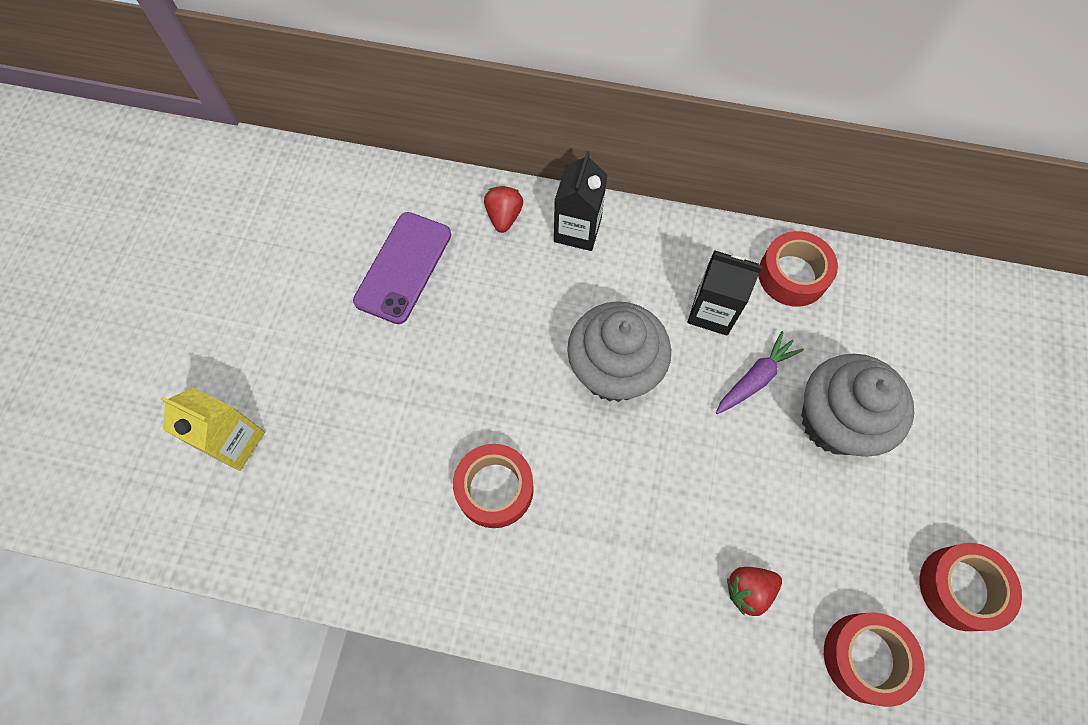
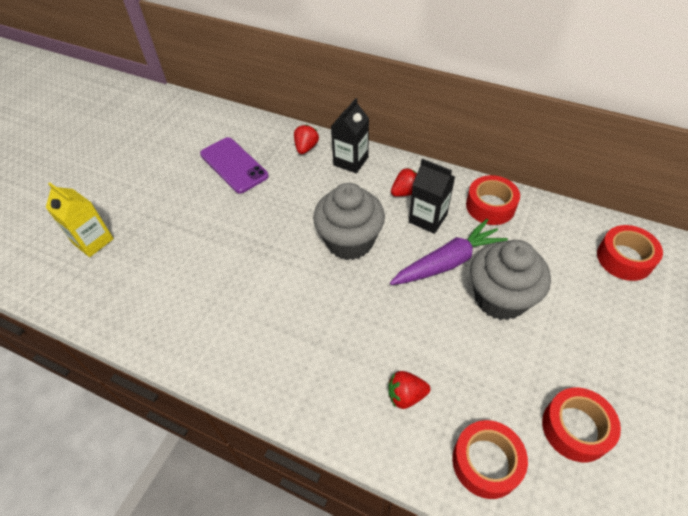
camera: 15 degrees right, 15 degrees down
(403, 267) = (234, 165): purple phone -> purple phone turned 75 degrees counterclockwise
(495, 489) = (246, 296): red tape -> red tape (624, 258)
(670, 272) = (405, 192): none -> red strawberry
(755, 378) = (447, 262): purple carrot -> purple carrot, size x1.58

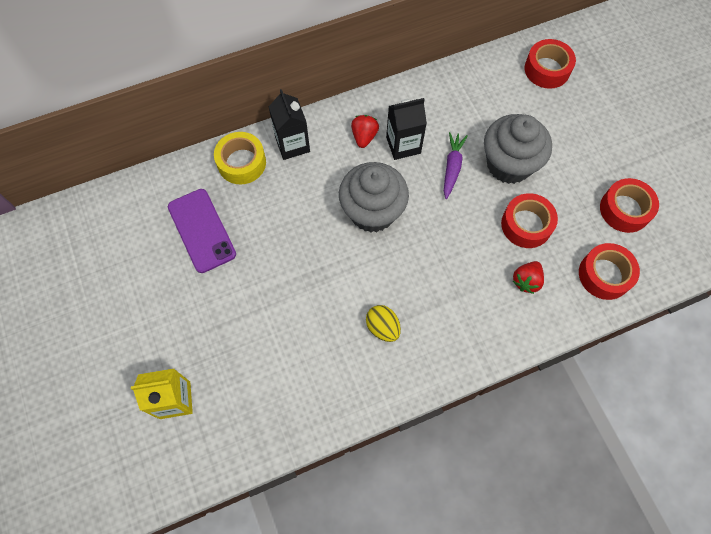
camera: 50 degrees left, 15 degrees up
(234, 165) = (201, 230): purple phone -> purple phone turned 60 degrees clockwise
(257, 320) = (382, 327): none -> yellow egg
(306, 148) = (241, 163): red strawberry -> yellow tape
(447, 262) = (452, 167): purple carrot -> purple carrot, size x0.63
(490, 206) = (432, 98): red tape -> red tape (526, 225)

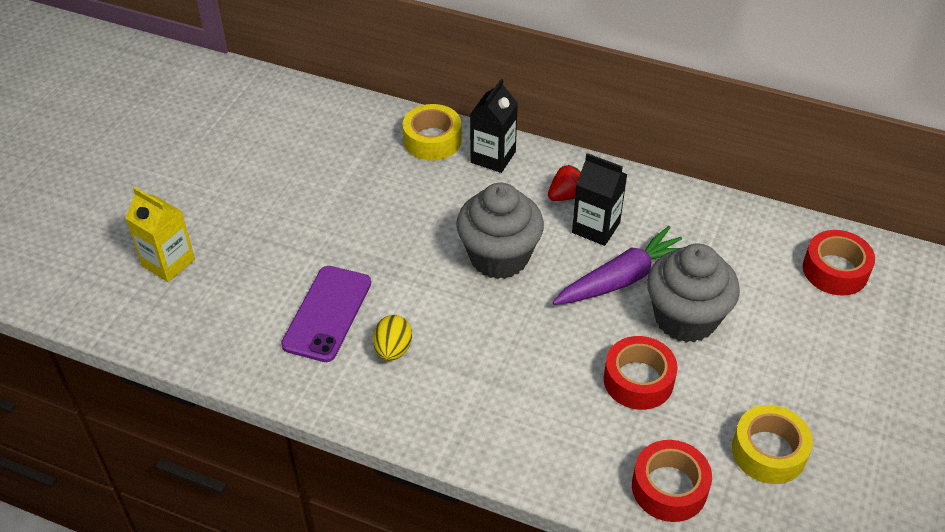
camera: 45 degrees right, 20 degrees down
(201, 230) = (338, 164): purple phone -> purple phone (327, 313)
(452, 167) = (622, 279): purple carrot -> purple carrot, size x1.58
(526, 281) = (577, 425): red strawberry -> none
(624, 210) = (768, 451): red tape -> yellow tape

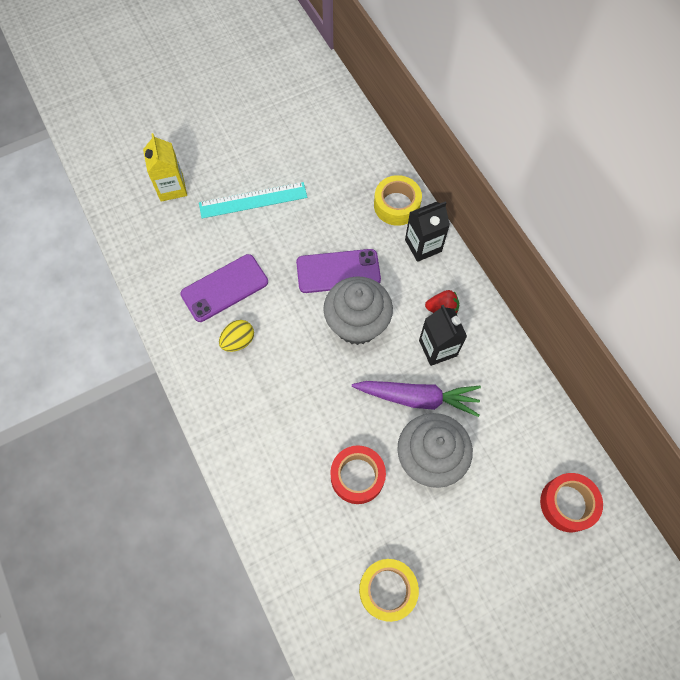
camera: 40 degrees right, 20 degrees up
(276, 220) = (253, 200): none -> turquoise ruler
(433, 226) = (338, 271): none -> purple phone
(669, 488) = (305, 561): red tape -> none

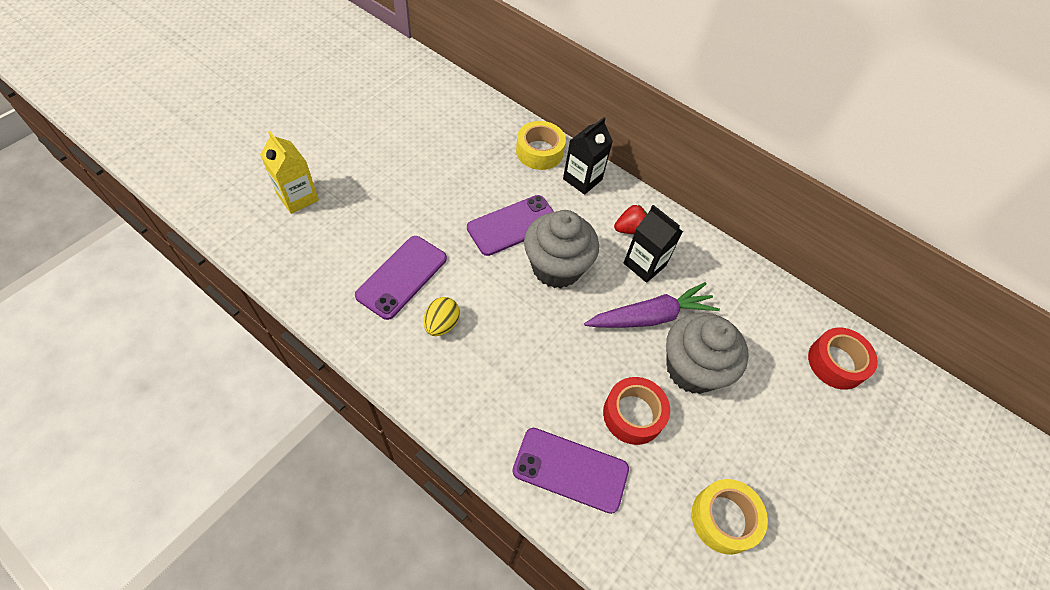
camera: 30 degrees left, 10 degrees down
(253, 200) = (393, 185): turquoise ruler -> none
(284, 500) = (570, 469): none -> purple phone

